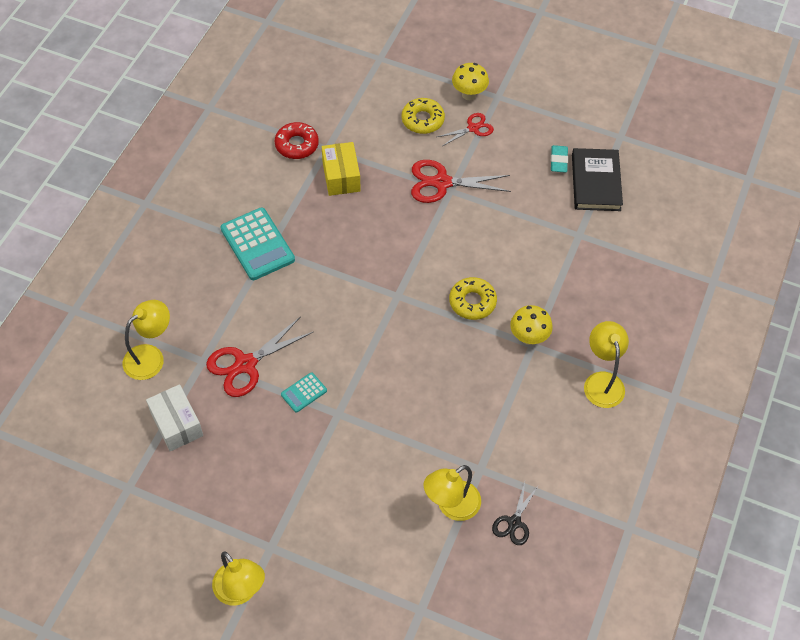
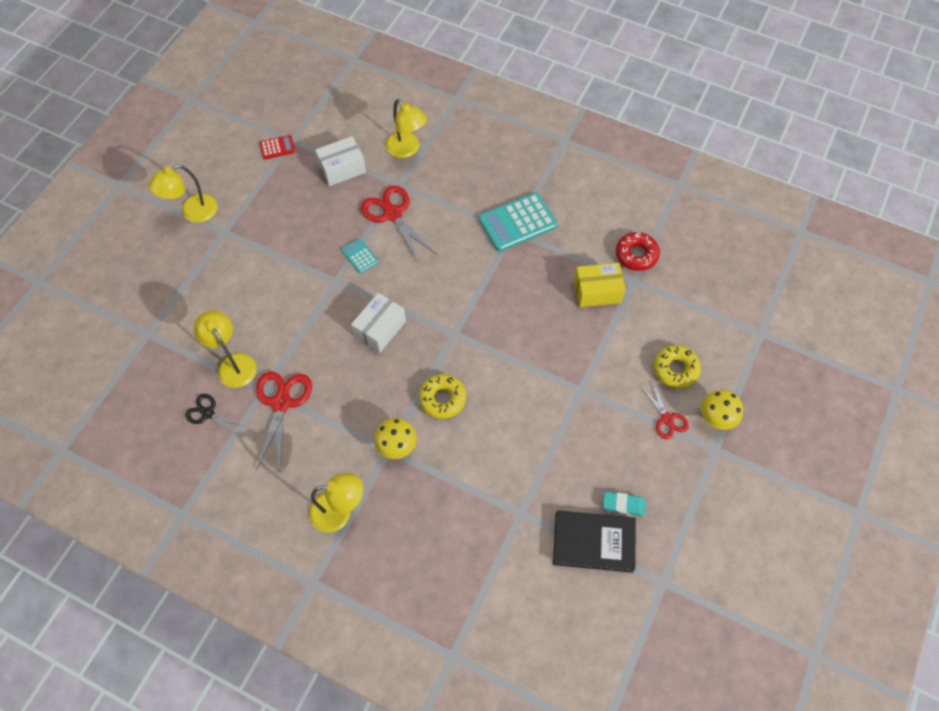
camera: 95 degrees right, 5 degrees up
(139, 504) = (277, 147): none -> red calculator
(396, 364) = (380, 329): none -> white box
(441, 183) = (591, 382): red scissors -> red scissors (281, 403)

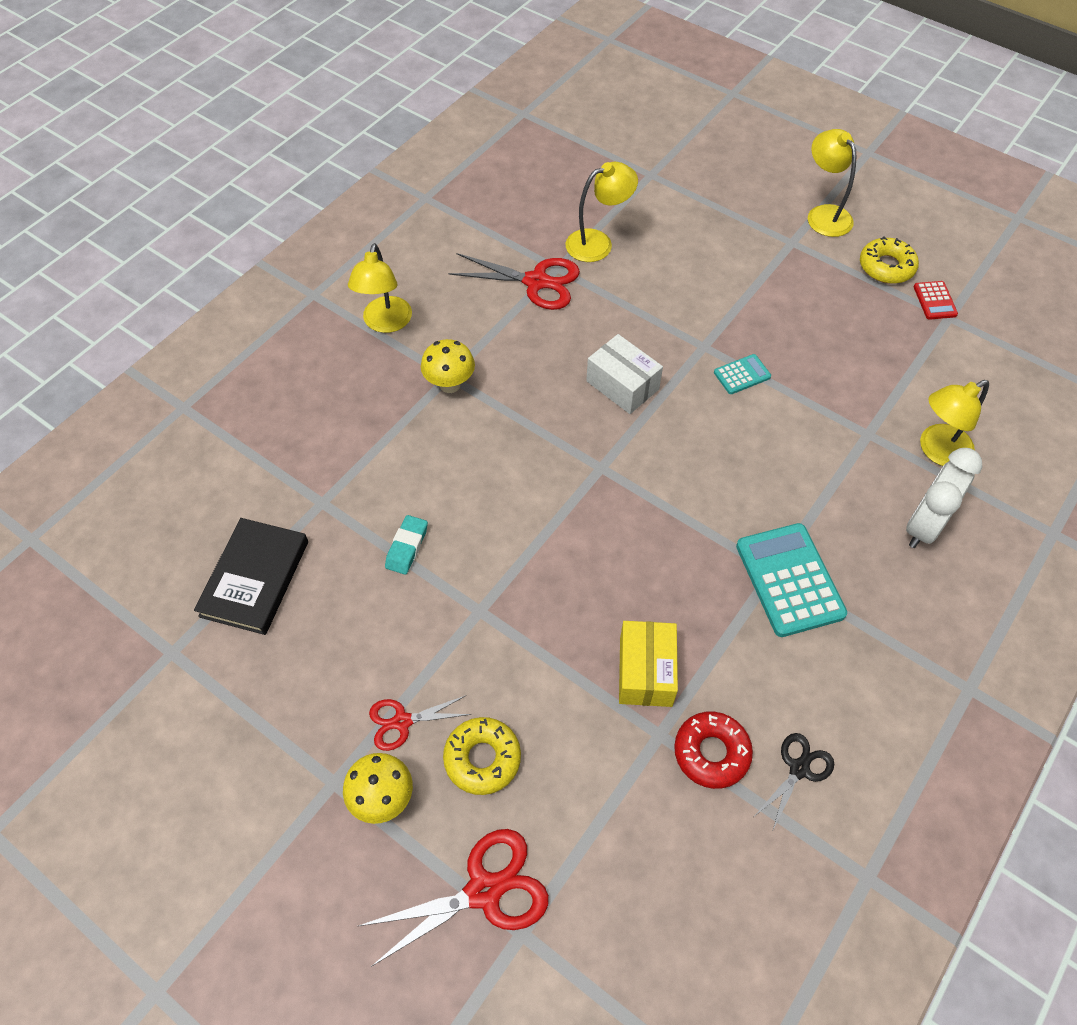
camera: 100 degrees right, 5 degrees down
(208, 413) = (538, 220): black scissors -> black scissors (799, 769)
(342, 168) = (897, 369): white box -> none
(392, 214) = (812, 419): red scissors -> red scissors (484, 890)
(442, 399) = (504, 440): yellow donut -> yellow donut (886, 267)
(464, 157) = (924, 525): none -> white clock
(623, 505) = (292, 627): turquoise eraser -> turquoise eraser (407, 547)

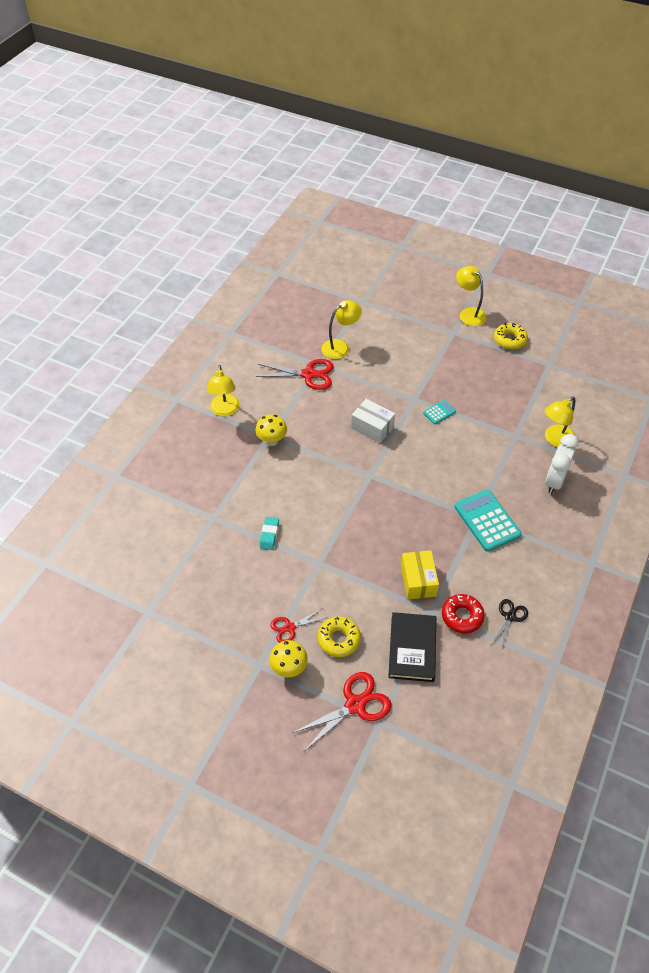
camera: 10 degrees left, 5 degrees down
(255, 578) = (185, 565): black book -> black book (412, 648)
(934, 301) = (540, 356): red calculator -> none

